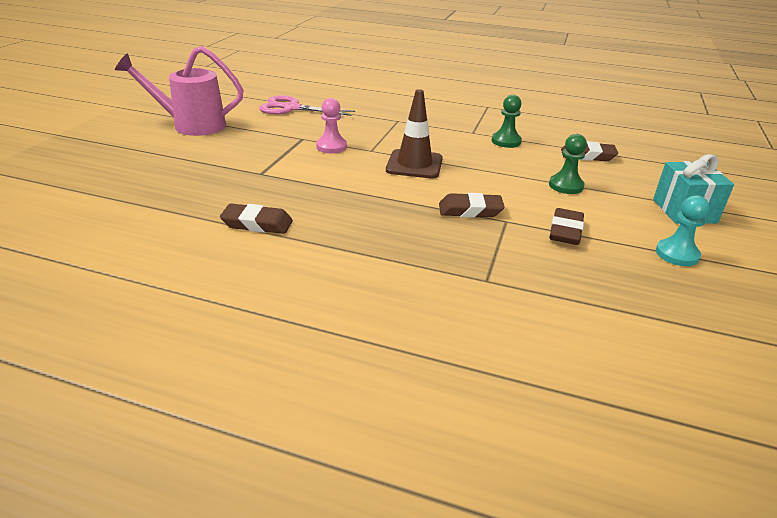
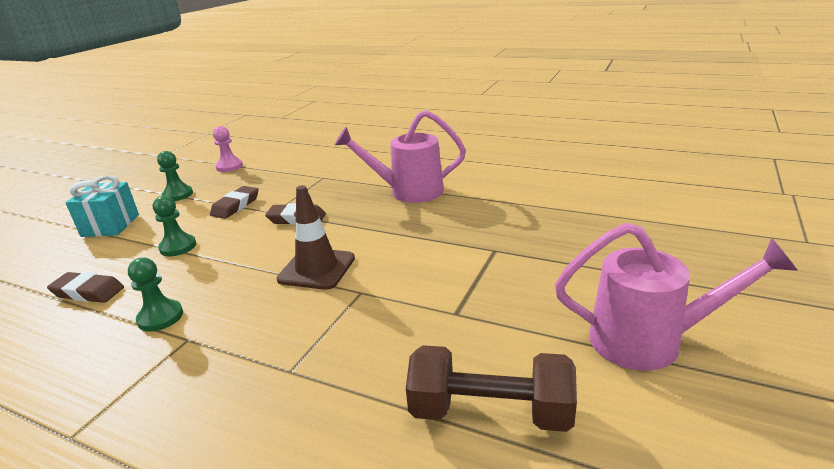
camera: 170 degrees left, 5 degrees down
(257, 224) = (479, 201): brown eraser -> none
(291, 108) = (490, 412): pink scissors -> brown dumbbell
(331, 147) = (413, 296): pink pawn -> pink pawn (229, 166)
(346, 243) = (408, 191): none -> pink watering can
(677, 254) = (178, 195): turquoise pawn -> green pawn

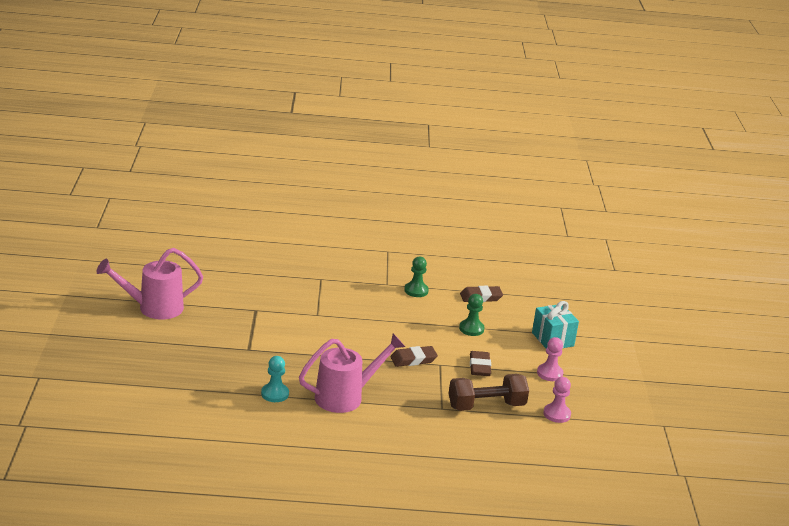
camera: 150 degrees right, 0 degrees up
(178, 195) = (549, 373): green pawn -> pink pawn
(317, 269) = (357, 324): brown traffic cone -> none
(484, 199) = (275, 394): none -> turquoise pawn
(490, 412) = (223, 276): brown dumbbell -> brown dumbbell (486, 406)

